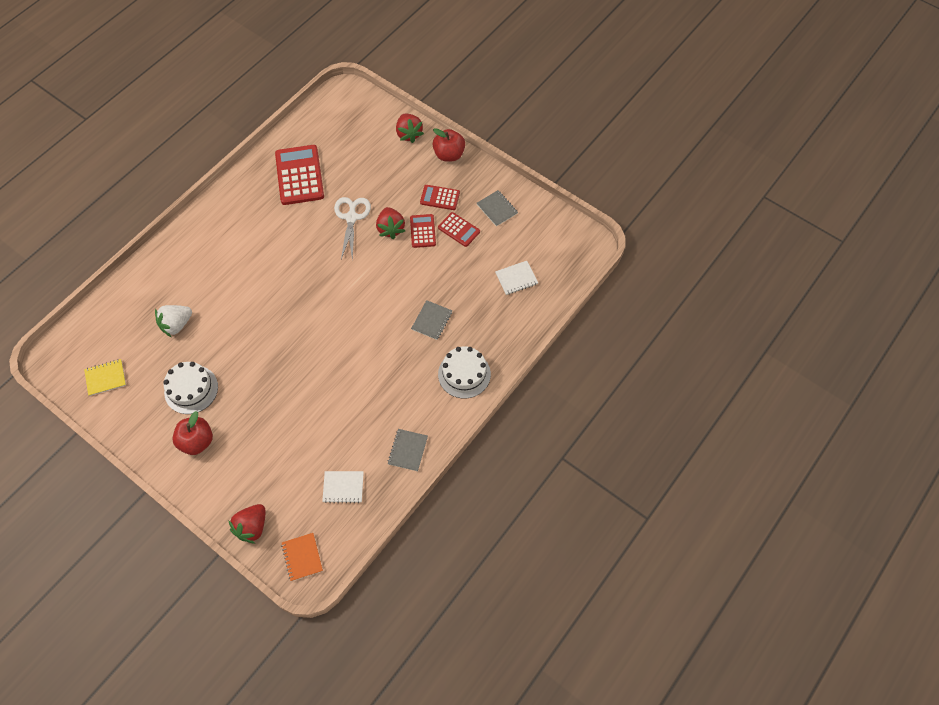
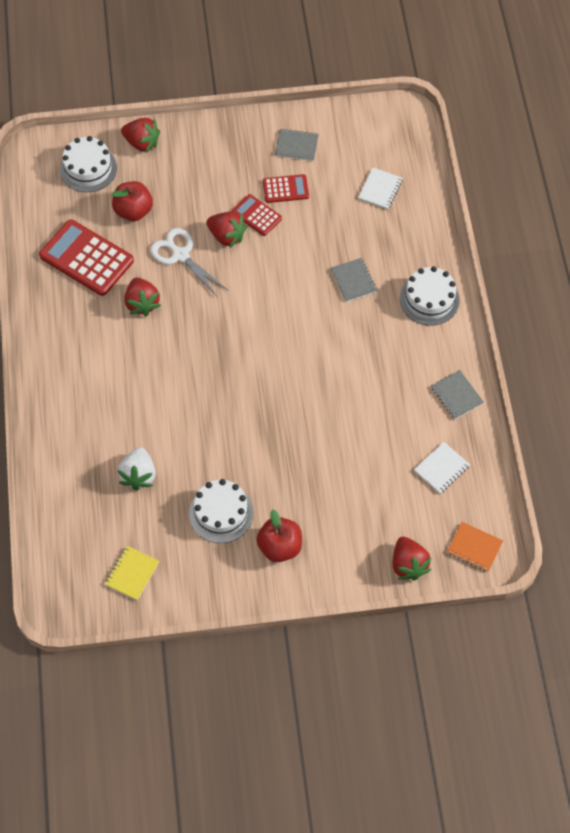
camera: 45 degrees left, 0 degrees up
(297, 227) = (142, 303): none -> red strawberry
(362, 125) = (88, 168): none -> white cake
(440, 198) = (237, 176): red calculator -> none
(449, 155) = (200, 133): red apple -> red apple (133, 211)

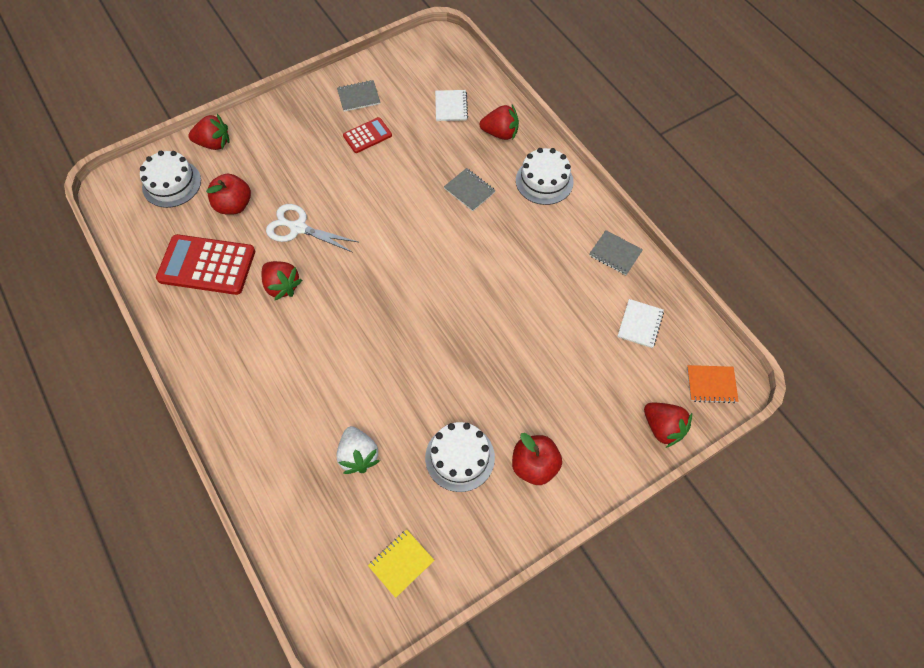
camera: 25 degrees left, 0 degrees up
(132, 573) = (401, 563): yellow notebook -> yellow notebook turned 45 degrees clockwise
(227, 236) = (334, 195): red strawberry -> red strawberry (500, 133)
(256, 215) = (352, 167): red calculator -> none

